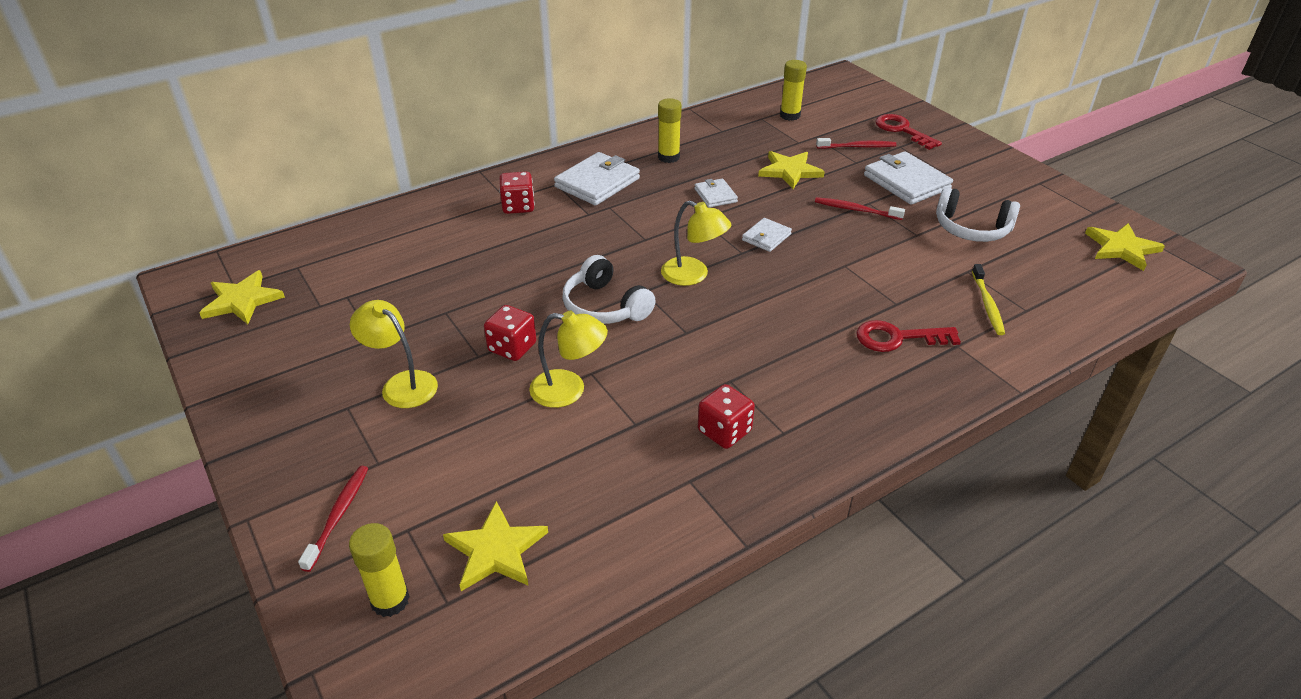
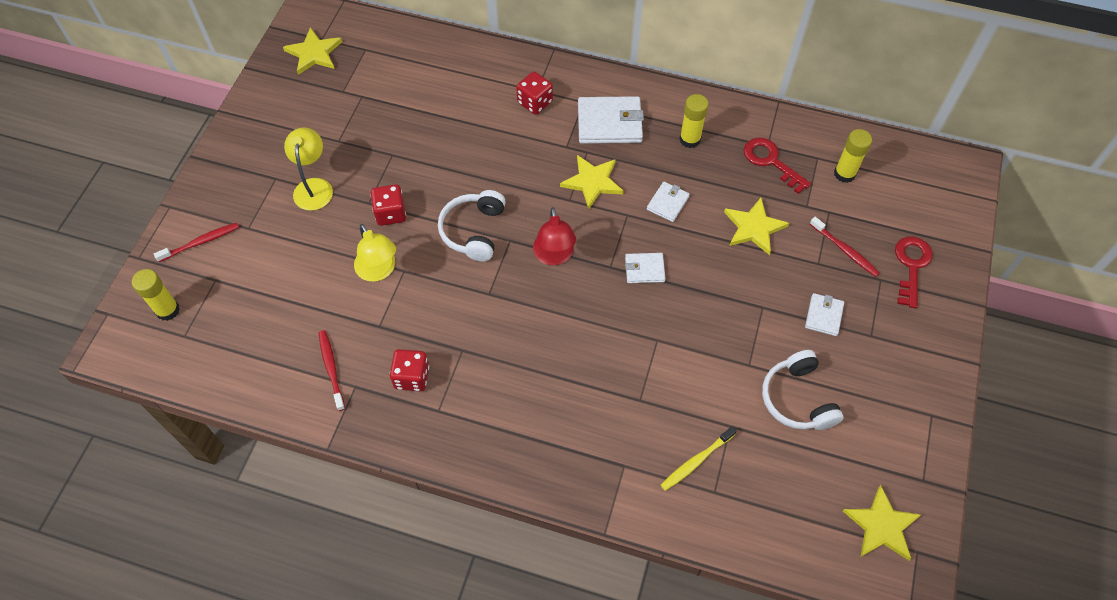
camera: 50 degrees right, 20 degrees up
(496, 550) = (232, 330): yellow star -> yellow star (592, 182)
(693, 275) = (554, 256): yellow lamp -> red lamp
(856, 210) = (742, 304): red toothbrush -> red toothbrush (331, 369)
(897, 338) = (597, 422): red key -> red key (771, 162)
(906, 182) = (823, 316): white wallet -> white wallet, size x0.55

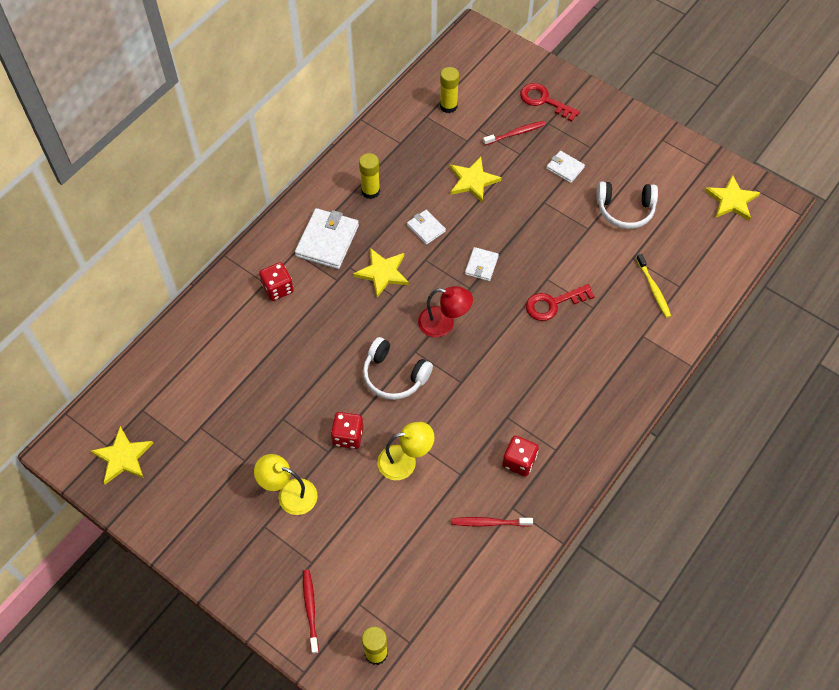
camera: 70 degrees left, 0 degrees up
(771, 162) = (417, 146): red key -> red key (553, 303)

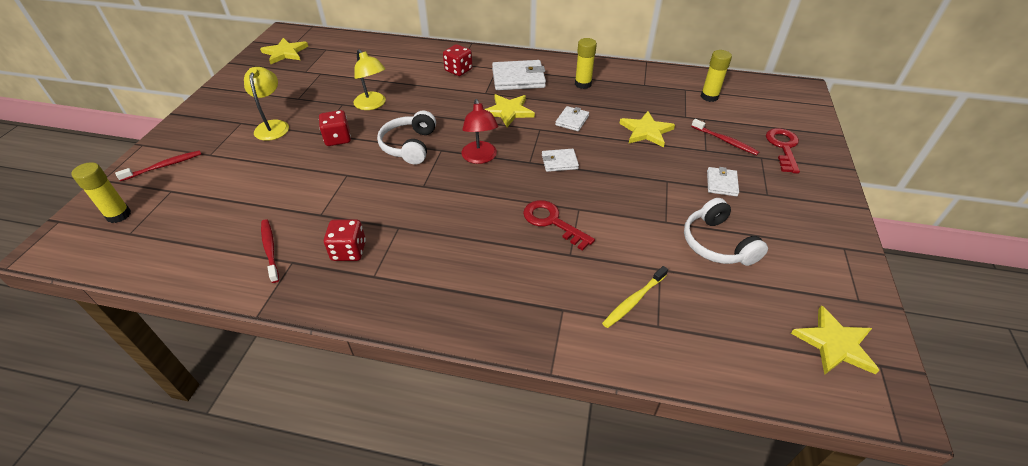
camera: 65 degrees right, 15 degrees down
(405, 461) = (324, 176): yellow lamp -> yellow lamp (373, 105)

